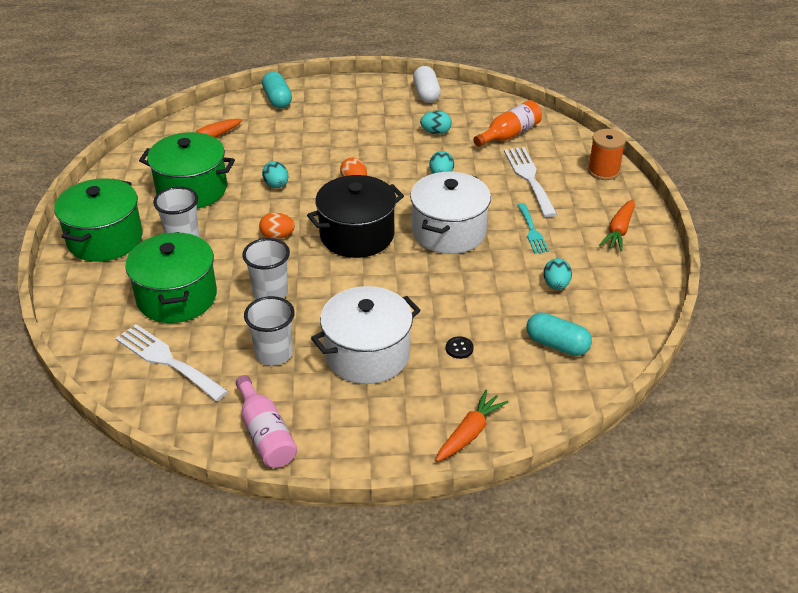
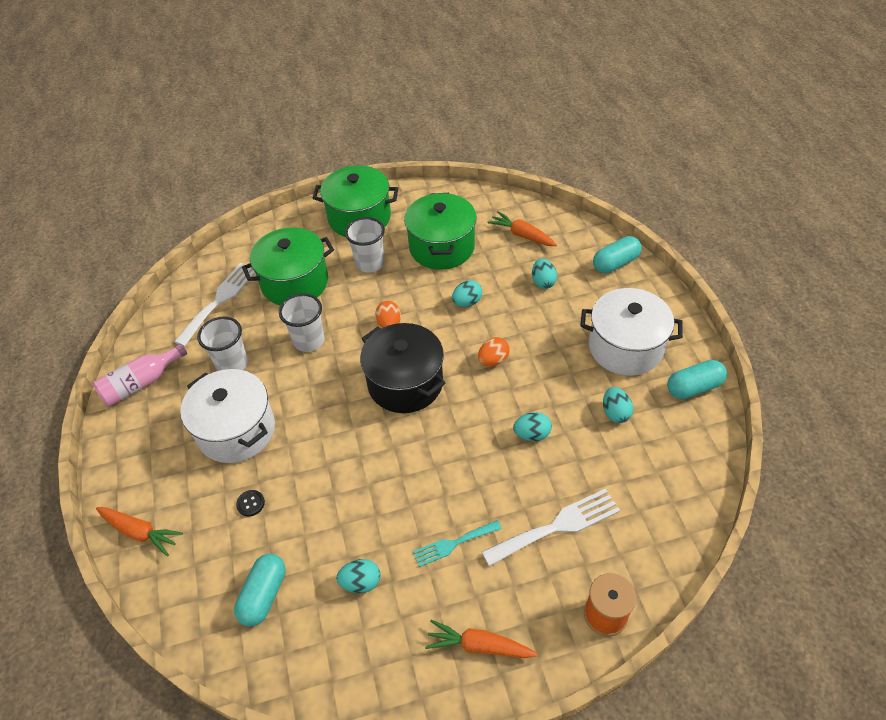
camera: 80 degrees right, 10 degrees up
(277, 139) = (543, 282): none -> turquoise egg
(426, 94) = (693, 387): white capsule -> turquoise capsule
(449, 231) = (431, 461): white pot -> white pot (625, 347)
(509, 134) = (644, 490): orange bottle -> none

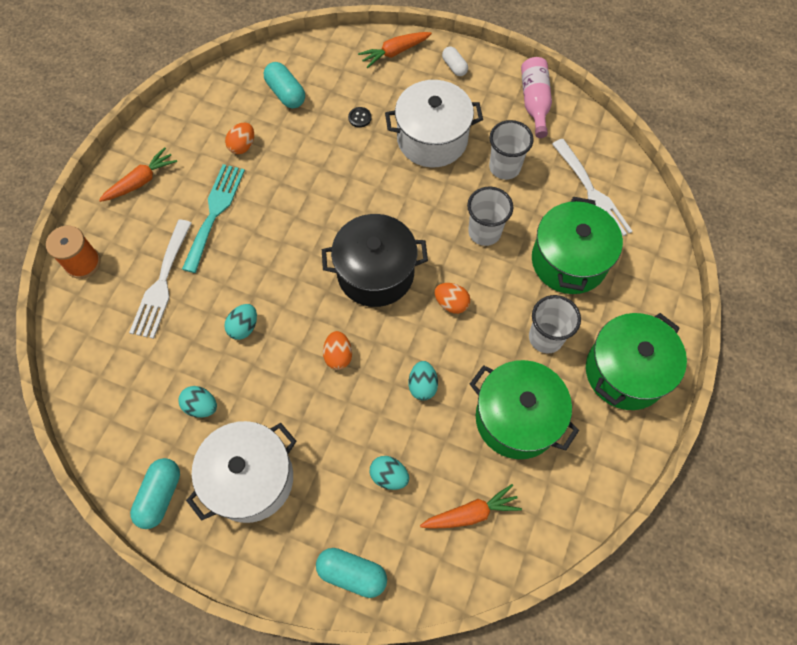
camera: 125 degrees right, 15 degrees up
(130, 468) = (454, 67): none -> white capsule
(361, 582) = (242, 146): turquoise egg -> orange egg
(453, 544) = (214, 212): turquoise fork -> turquoise fork, size x1.61
(615, 263) = (352, 573): turquoise capsule -> turquoise capsule turned 75 degrees counterclockwise

